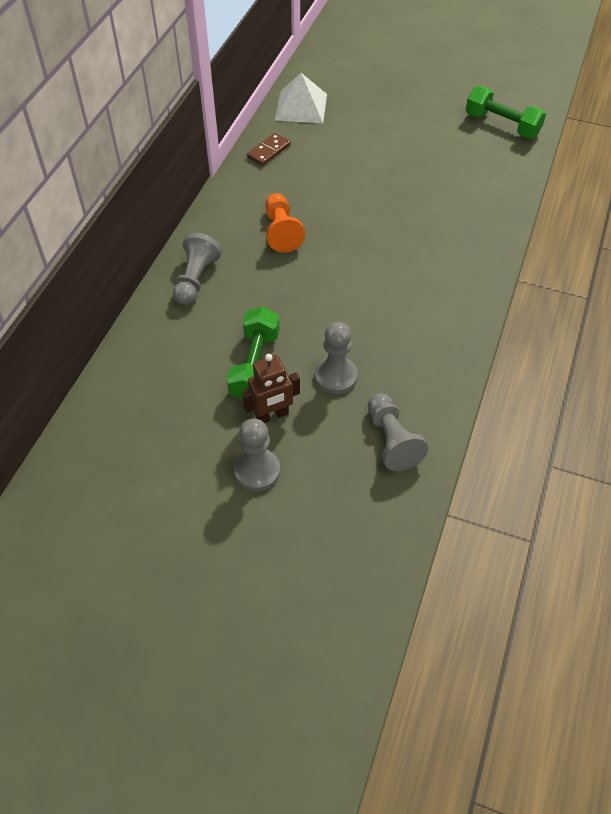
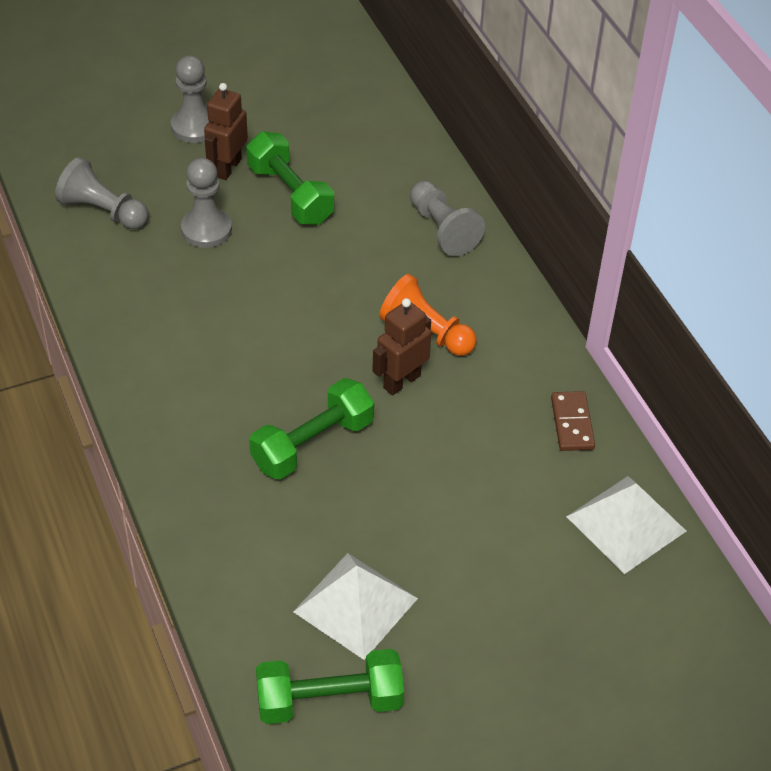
camera: 135 degrees right, 5 degrees down
(325, 217) = (401, 381): none -> brown robot
(405, 217) = (312, 444): none -> green dumbbell
(456, 147) = (355, 605): none -> white pyramid

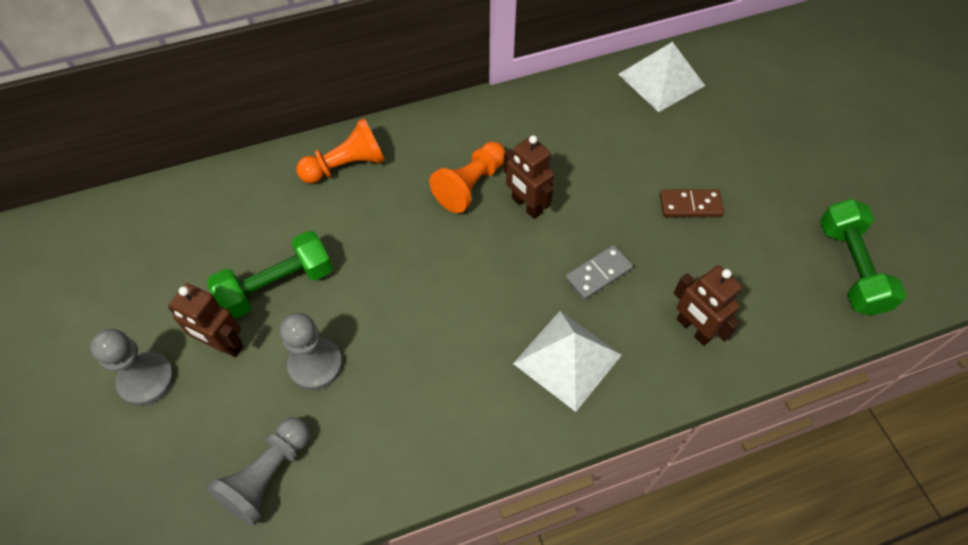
camera: 85 degrees left, 10 degrees up
(243, 527) = (693, 329): none -> brown robot
(312, 444) = (598, 274): green dumbbell -> grey domino
(355, 605) = (759, 248): white pyramid -> white pyramid (567, 359)
(442, 229) = (346, 166): grey pawn -> orange pawn
(572, 423) = (569, 99): brown domino -> brown domino (690, 205)

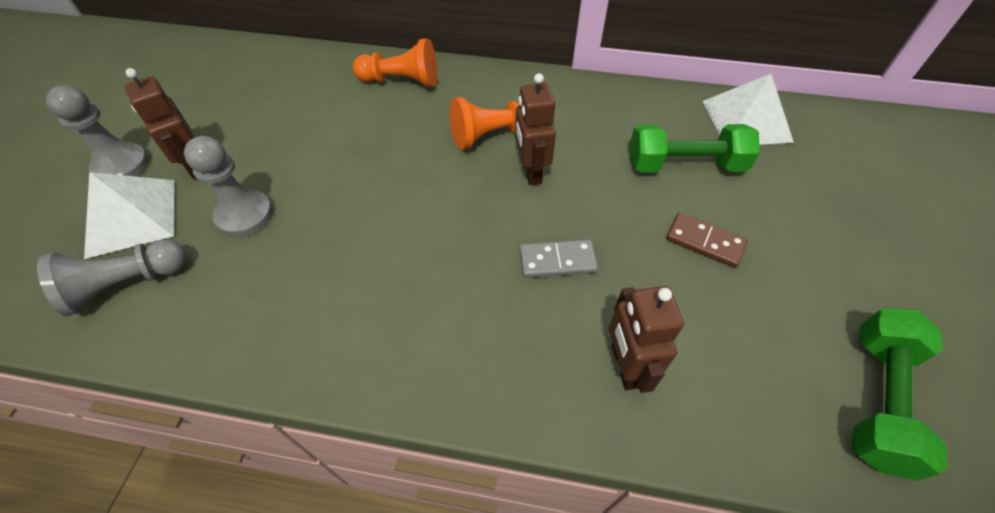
camera: 30 degrees right, 5 degrees down
(277, 286) = (272, 143): green dumbbell -> green dumbbell (684, 165)
(567, 359) = (464, 325): white pyramid -> white pyramid (131, 217)

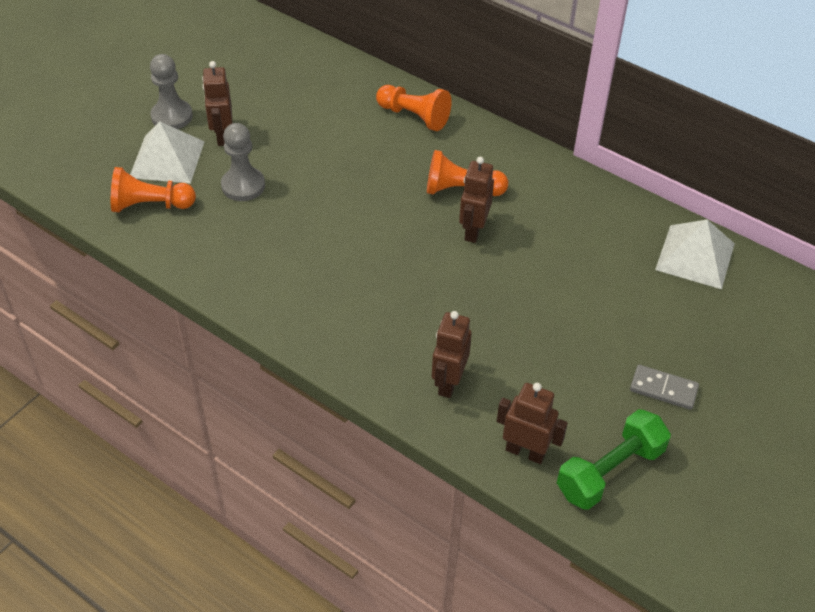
camera: 25 degrees right, 5 degrees down
(126, 284) = (150, 205): grey pawn -> orange pawn
(557, 261) = (448, 301): grey domino -> grey domino (663, 389)
(684, 165) = (605, 272): green dumbbell -> none
(704, 242) = (572, 332): brown domino -> none
(774, 421) = (525, 452): none -> brown robot

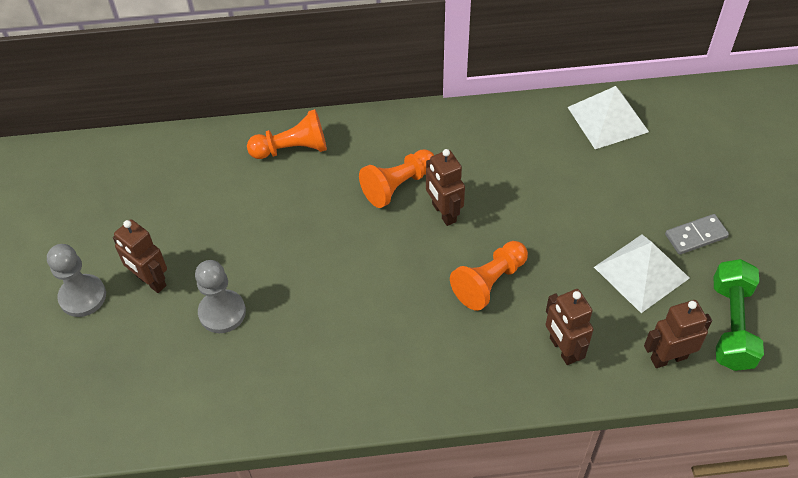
camera: 40 degrees left, 5 degrees up
(150, 205) = (161, 393): orange pawn -> orange pawn (489, 282)
(167, 159) = (126, 339): white pyramid -> white pyramid (641, 272)

